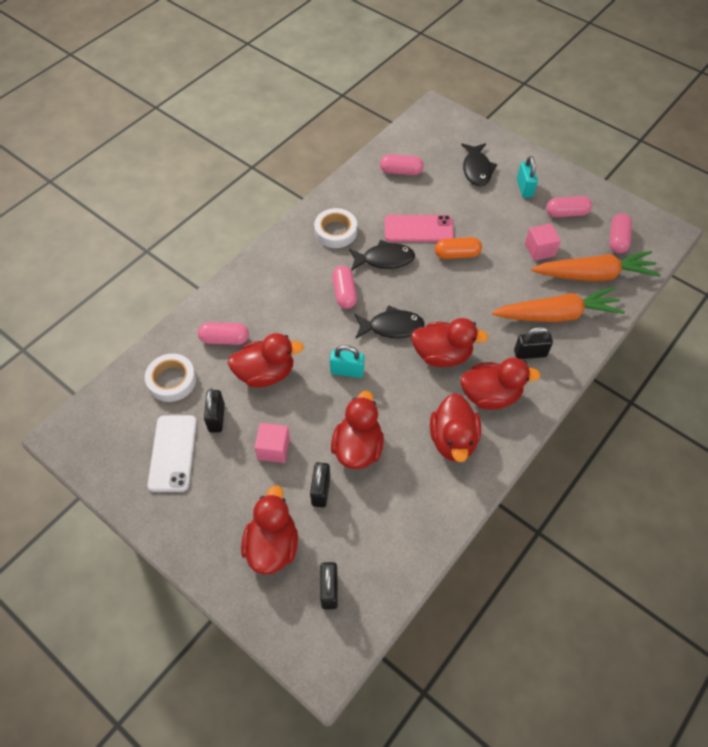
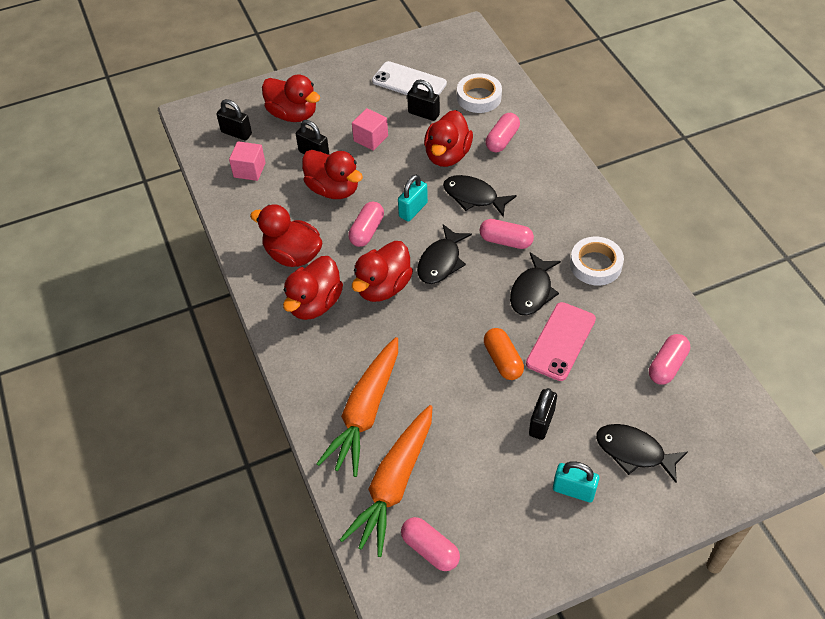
camera: 120 degrees right, 5 degrees down
(307, 333) = (473, 197): none -> black fish
(457, 254) = (503, 360): orange capsule -> orange capsule turned 45 degrees counterclockwise
(530, 353) = (336, 361): black padlock -> black padlock (541, 423)
(539, 250) = (463, 448): pink cube -> pink cube (249, 170)
(566, 213) = (505, 515): pink capsule -> pink capsule (367, 231)

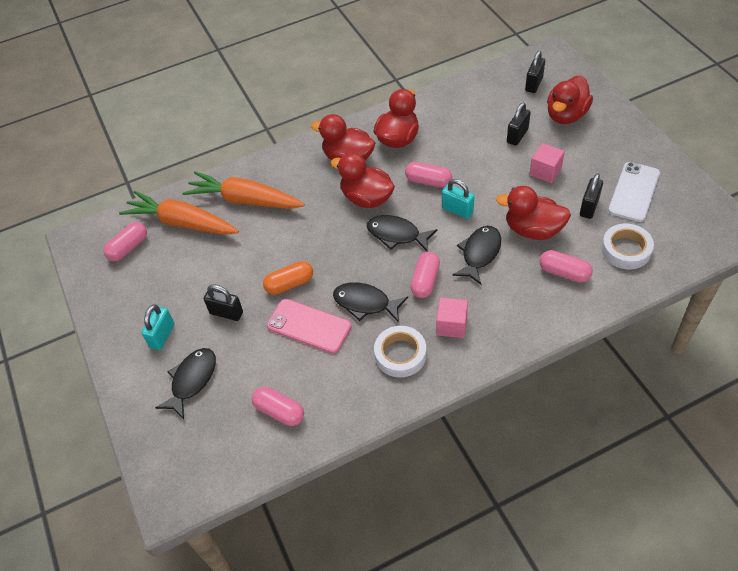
camera: 90 degrees right, 0 degrees up
(249, 170) = (490, 99): pink cube -> pink cube (451, 325)
(333, 189) = (475, 154): red duck -> none

